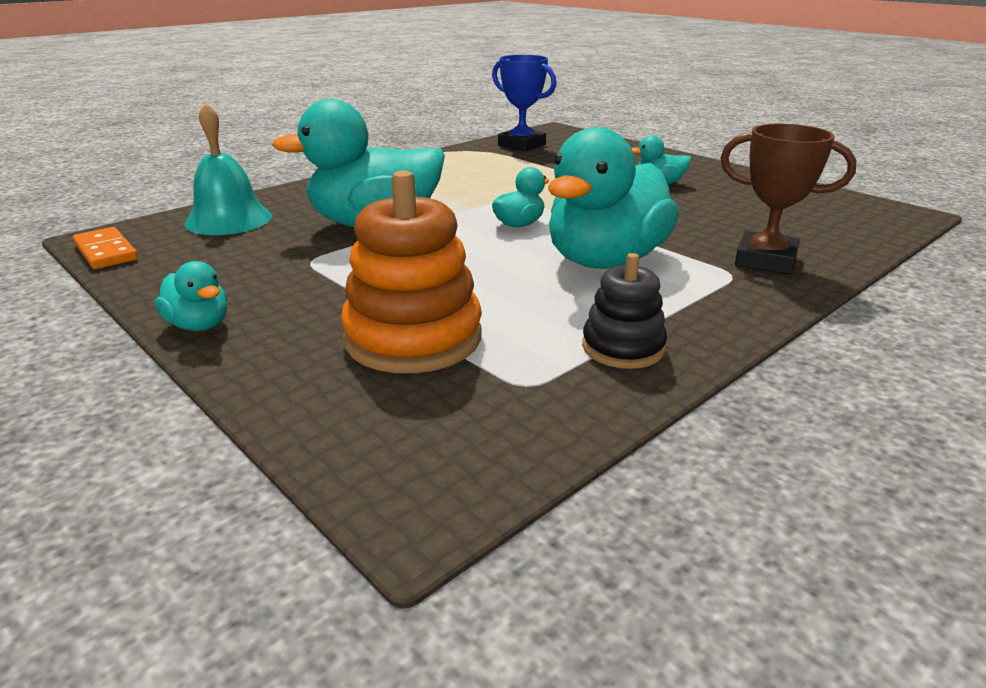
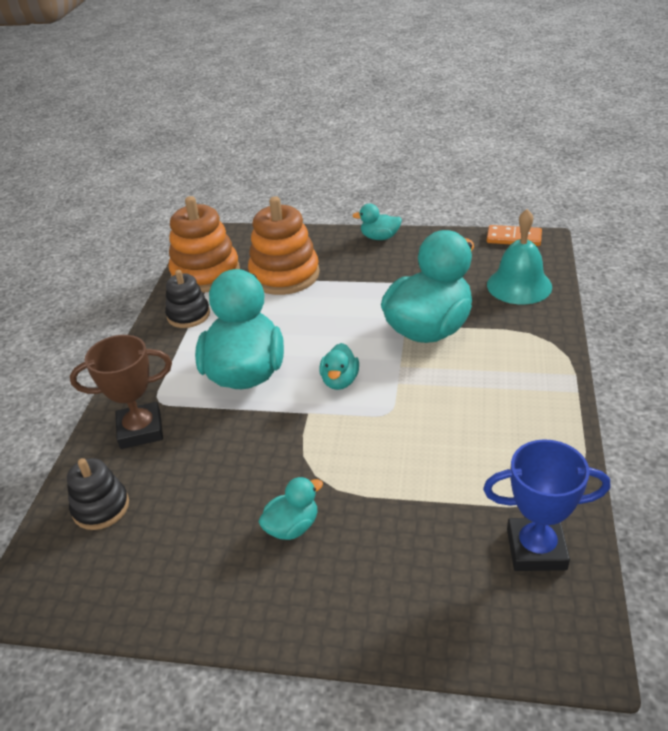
camera: 145 degrees right, 10 degrees up
(528, 405) = (206, 273): none -> orange stacking toy
(825, 230) = (101, 507): none -> black stacking toy

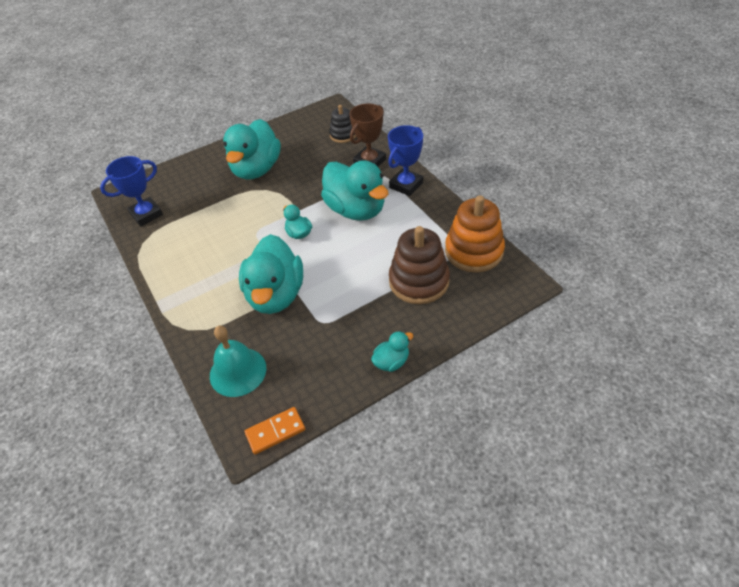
camera: 140 degrees right, 10 degrees up
(155, 370) = (406, 185): none -> blue trophy
(188, 315) = (437, 220): black stacking toy -> none
(284, 275) = (419, 281): orange stacking toy -> brown stacking toy
(292, 527) = (256, 169): turquoise duck -> turquoise duck, size x2.21

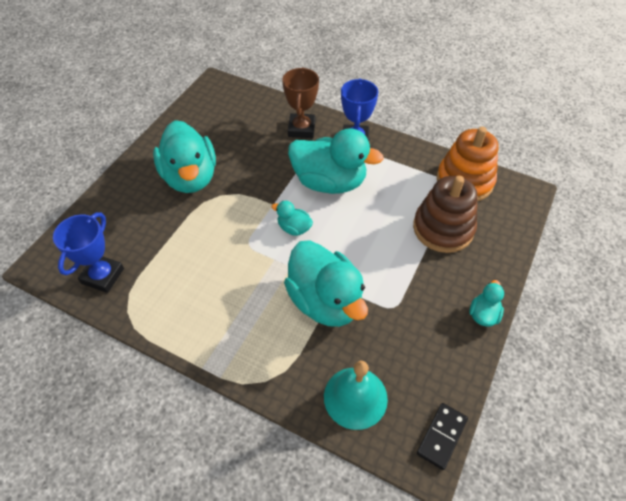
camera: 35 degrees left, 5 degrees up
(275, 432) = (442, 436): orange domino -> black domino
(343, 135) = (251, 109): black stacking toy -> none

